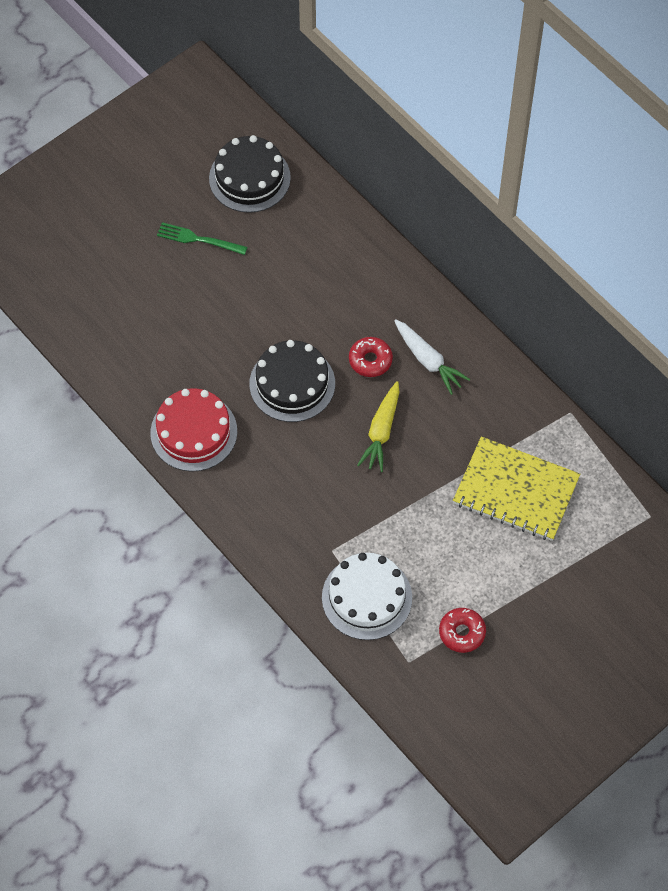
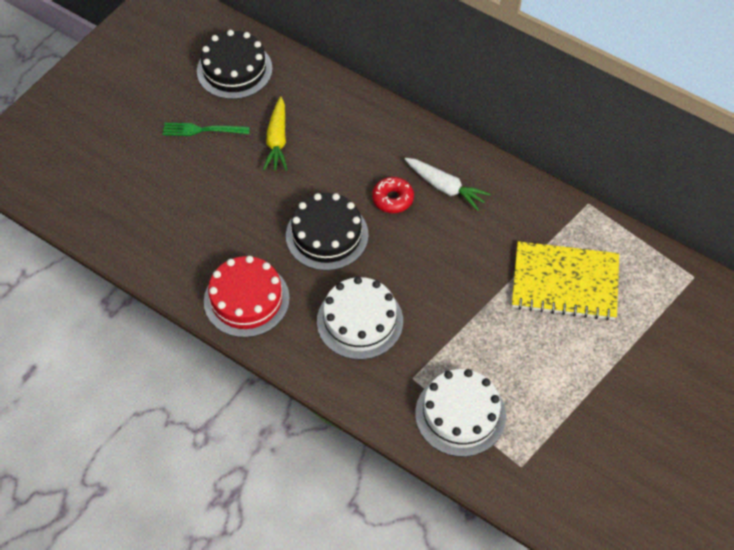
camera: 15 degrees left, 5 degrees down
(298, 481) = (360, 321): none -> white cake
(381, 431) = (423, 259): yellow carrot -> yellow carrot (277, 140)
(462, 632) = (562, 425): red donut -> none

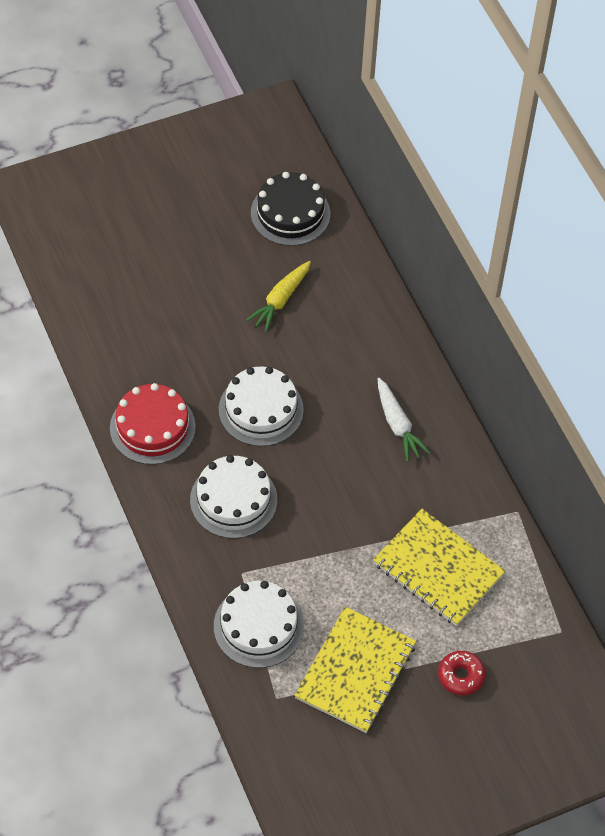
camera: 30 degrees right, 0 degrees up
(202, 130) = (221, 255): green fork -> none
(327, 235) = (261, 409): black cake -> white cake
(392, 199) = (342, 409): red donut -> red donut (461, 676)
(566, 404) = (355, 671): none -> yellow notebook

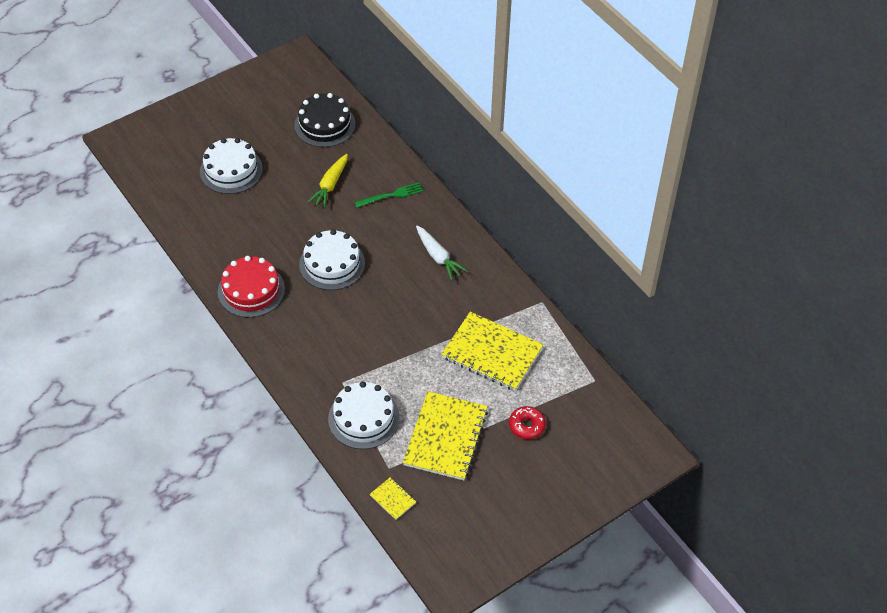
camera: 10 degrees left, 5 degrees down
(233, 499) = (324, 331): white cake -> white cake (231, 170)
(273, 740) = (393, 499): none -> yellow notebook
(356, 328) = (392, 195): none -> green fork

